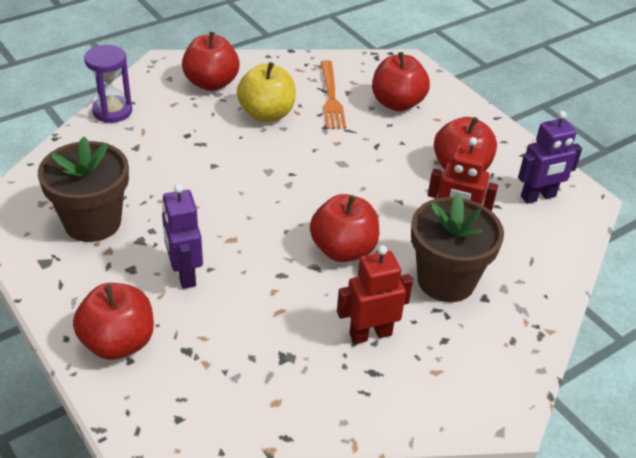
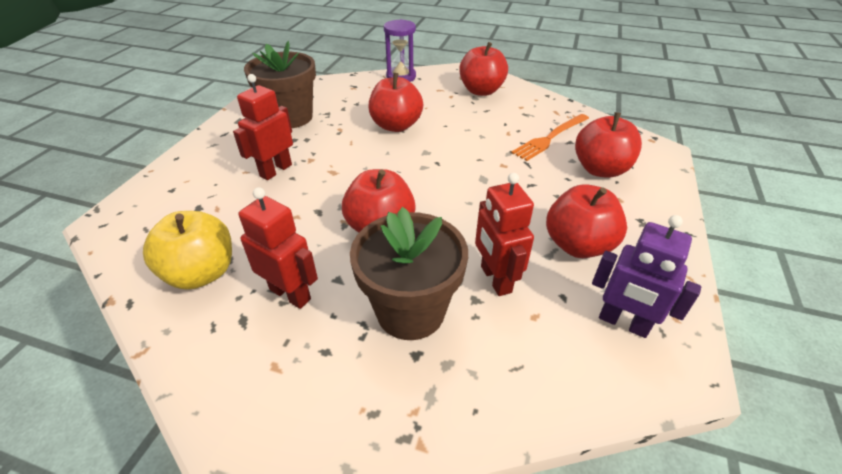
camera: 55 degrees right, 0 degrees up
(118, 342) = (185, 177): red apple -> red apple (396, 126)
(184, 274) = (275, 170): purple robot -> red robot
(266, 114) = (485, 123): yellow apple -> yellow apple (202, 273)

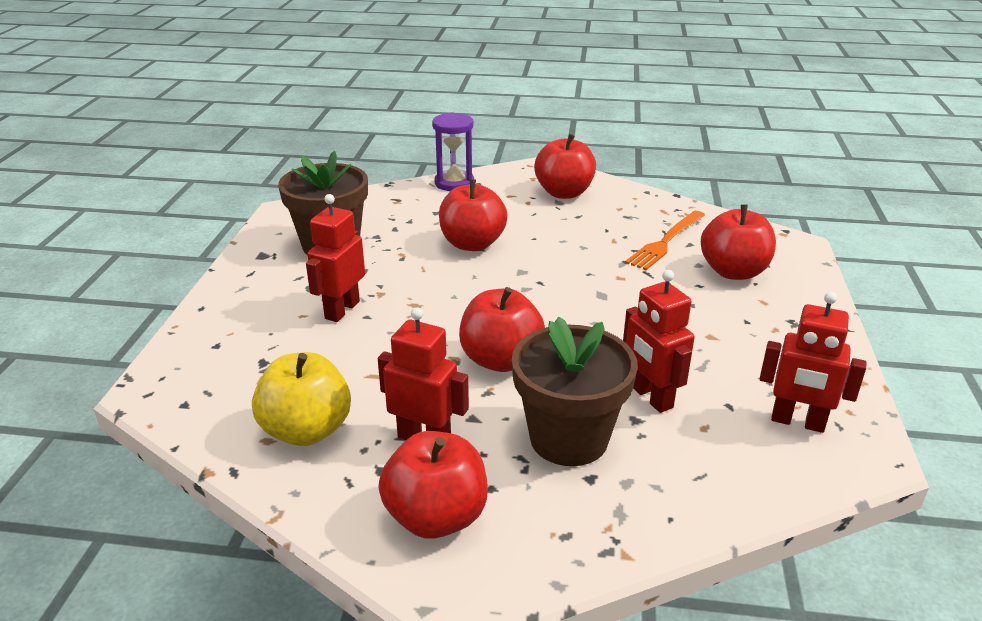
camera: 10 degrees left, 10 degrees down
(578, 245) = (730, 353): red apple -> red apple (436, 517)
(623, 323) = (797, 422): purple robot -> red robot

